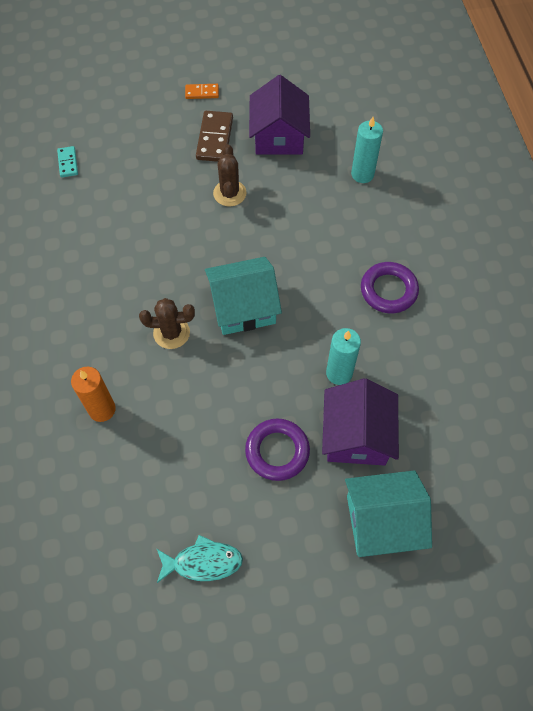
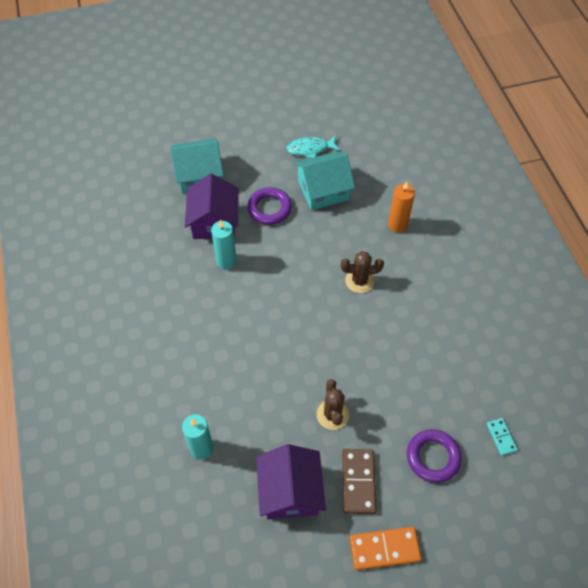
camera: 175 degrees right, 5 degrees down
(202, 93) = (384, 548): orange domino -> orange domino, size x1.73
(243, 307) = (305, 306): turquoise house -> turquoise house (323, 190)
(388, 290) = (184, 329): purple ring -> purple ring (433, 457)

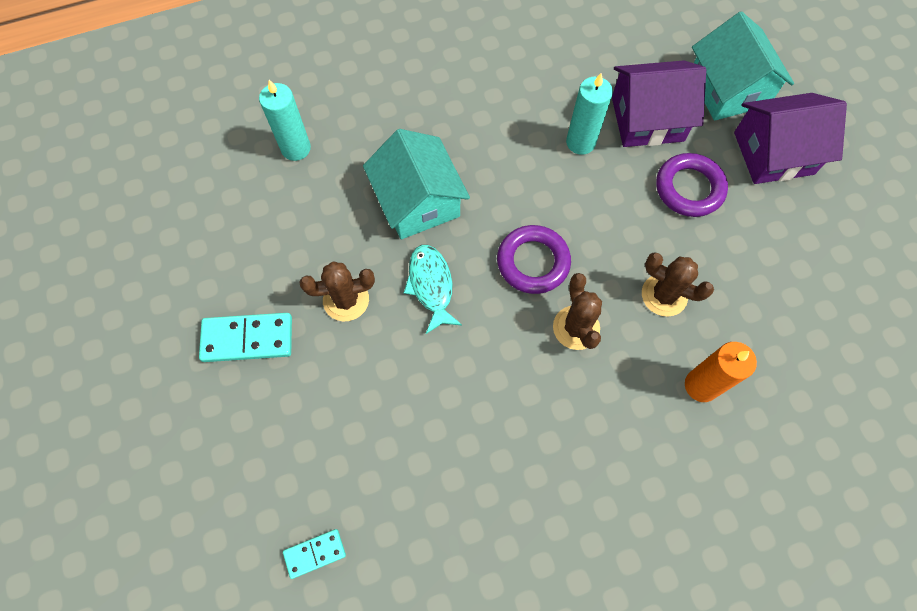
camera: 85 degrees right, 10 degrees up
(290, 491) = (237, 254): purple house -> purple house (773, 153)
(310, 149) = (830, 237): turquoise fish -> turquoise fish (431, 286)
(323, 190) = (745, 263): turquoise house -> turquoise house (418, 202)
(341, 233) = (664, 295): none -> brown cactus
(358, 482) = (247, 339): brown domino -> turquoise domino
(384, 548) = (155, 376): orange domino -> none
(433, 457) = (282, 443): purple ring -> purple ring (533, 262)

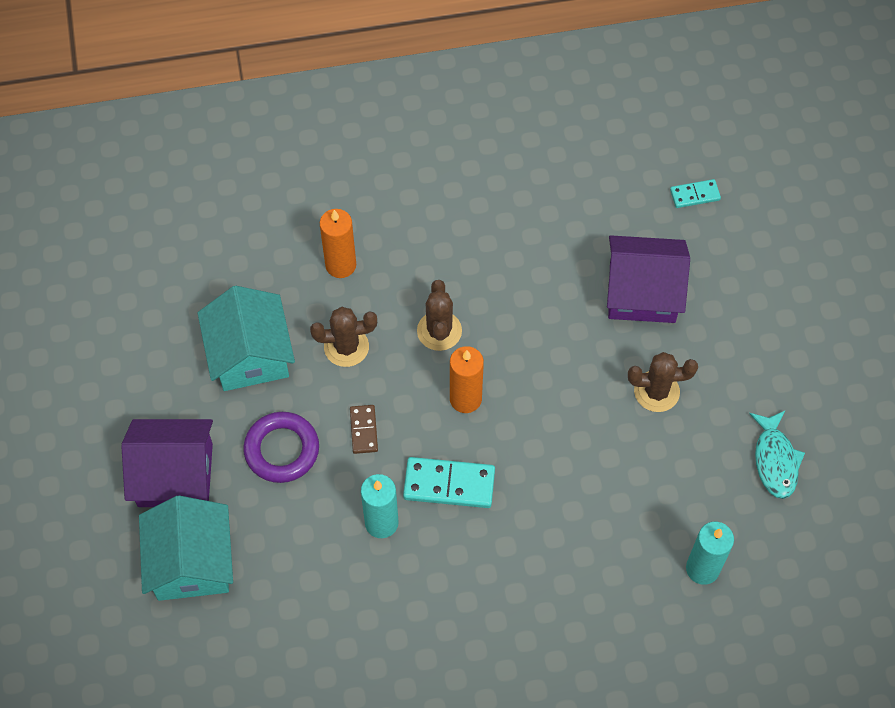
camera: 170 degrees left, 5 degrees down
(247, 339) = (753, 370): turquoise domino -> turquoise domino (449, 484)
(418, 202) = (572, 482): turquoise house -> turquoise house (250, 354)
(431, 286) = (571, 392): turquoise fish -> turquoise fish (775, 460)
(533, 262) = (465, 399): purple ring -> orange candle
(621, 217) = (364, 430): none -> brown domino
(647, 119) = (298, 539): purple house -> purple house (642, 292)
(664, 295) = (346, 347): brown cactus -> brown cactus turned 45 degrees counterclockwise

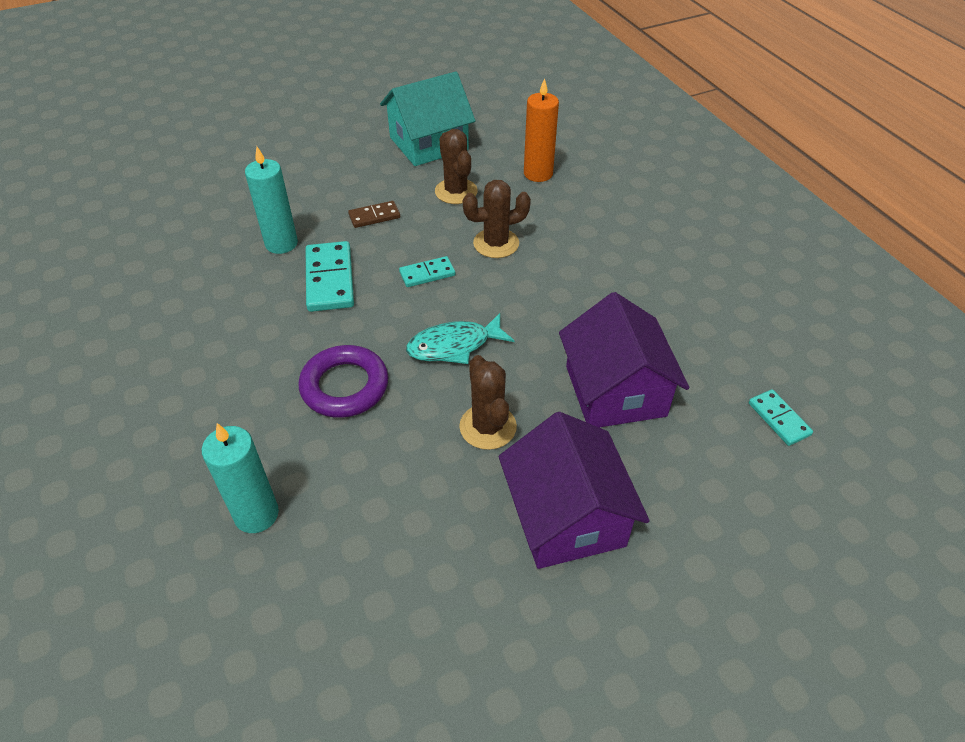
camera: 75 degrees right, 15 degrees down
(175, 475) = (308, 129): purple house -> purple house (566, 517)
(191, 562) = (231, 150): turquoise house -> none
(282, 450) = (343, 175): purple ring -> purple ring (345, 386)
(465, 399) = (427, 274): orange candle -> turquoise domino
(775, 460) = (427, 574): turquoise fish -> turquoise fish (454, 346)

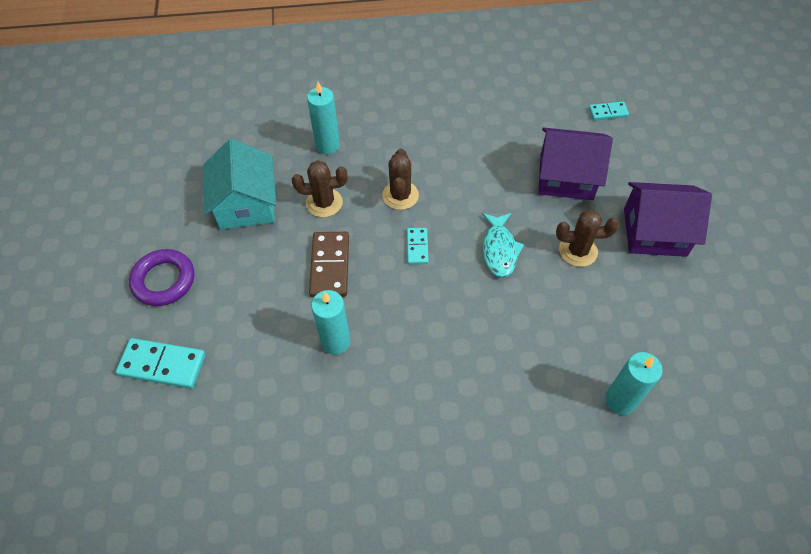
camera: 70 degrees left, 10 degrees up
(330, 279) = (397, 313): turquoise domino -> turquoise domino (162, 364)
(345, 386) = (518, 325): purple ring -> purple ring (164, 280)
(374, 216) = (330, 266): brown domino -> brown domino, size x1.73
(538, 174) = (327, 145): orange candle -> turquoise candle

